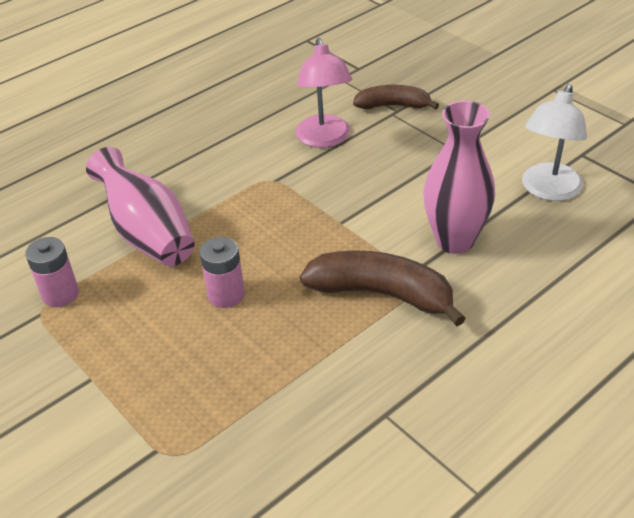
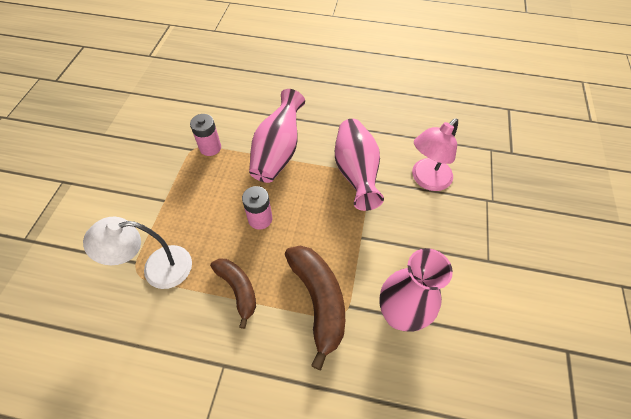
camera: 50 degrees right, 15 degrees up
(255, 185) = (355, 172): none -> pink vase
(393, 106) = (495, 195): brown banana -> brown banana (238, 289)
(548, 190) = (503, 349): white lamp -> white lamp (157, 268)

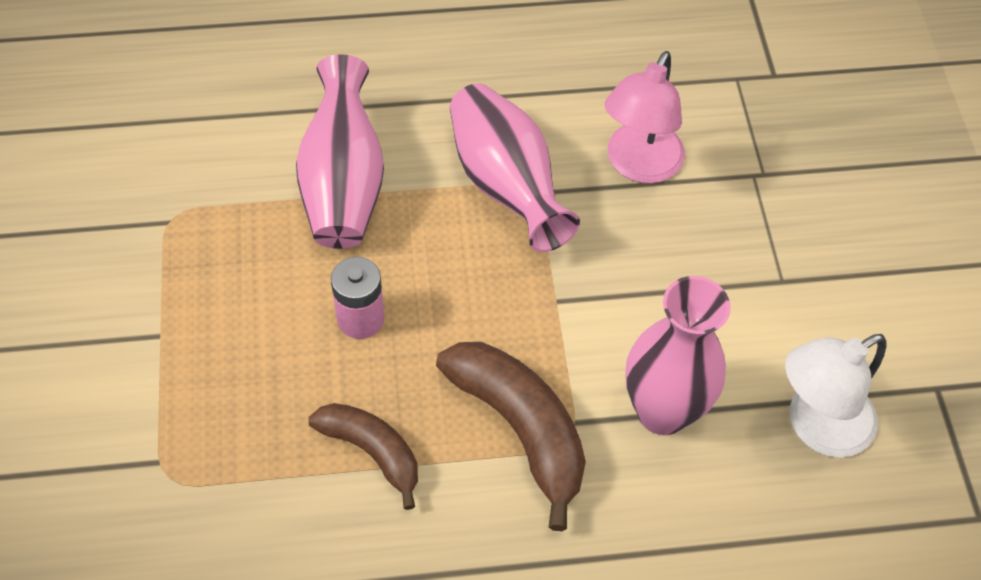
camera: 20 degrees left, 0 degrees up
(157, 268) = (206, 460): white lamp -> white lamp (816, 427)
(210, 147) = (204, 209): pink battery -> none

